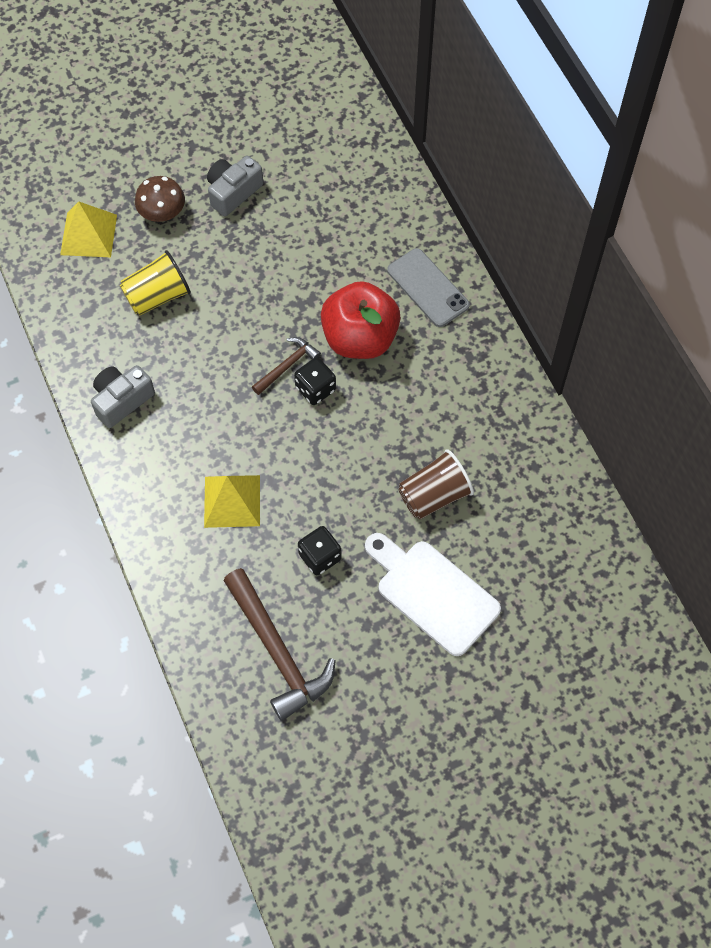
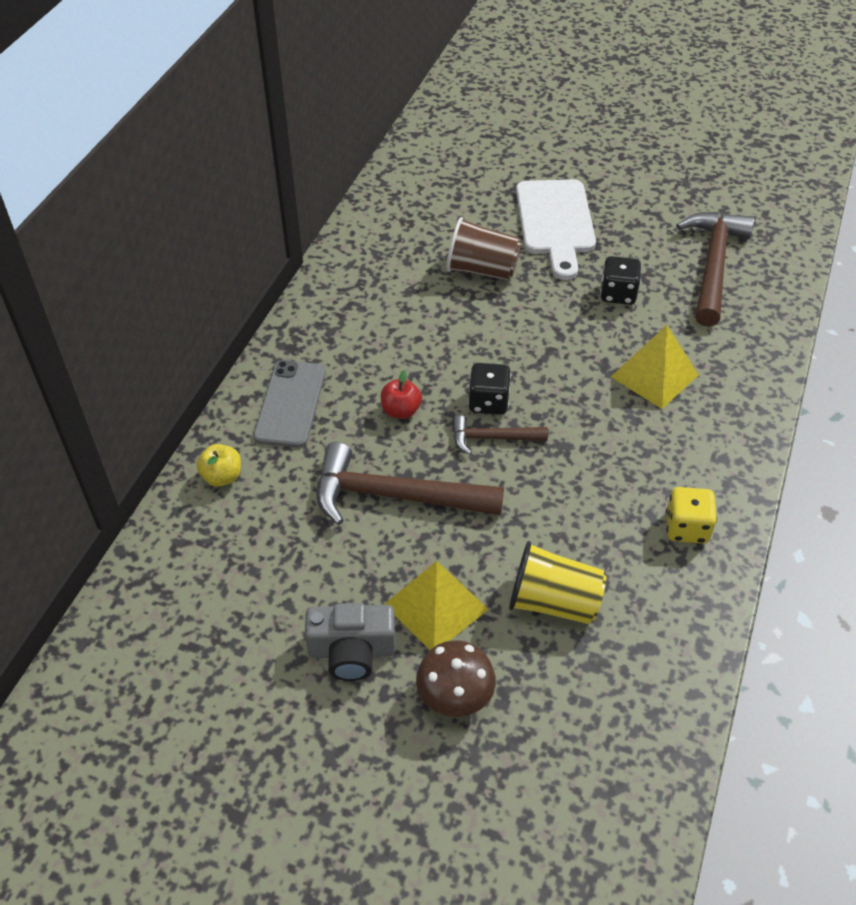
camera: 135 degrees left, 15 degrees down
(89, 234) = (567, 744): yellow pyramid -> yellow pyramid (436, 606)
(122, 400) = (686, 528): grey camera -> yellow dice
(301, 284) = (396, 496): none -> brown hammer
(360, 338) = (401, 411): red apple -> red apple, size x0.43
(406, 217) = (222, 477): none -> yellow apple

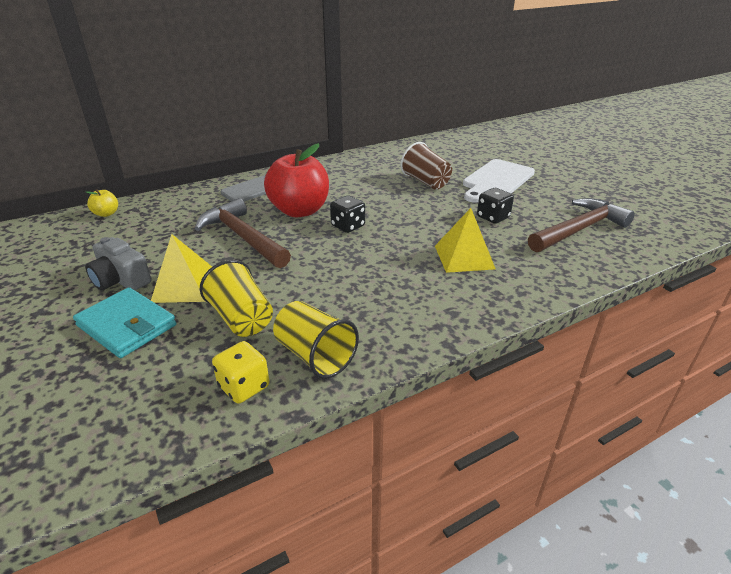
camera: 40 degrees right, 15 degrees down
(222, 477) = (188, 198): yellow apple -> yellow apple (106, 214)
(401, 411) = (299, 211): red apple -> red apple, size x2.33
(455, 695) = (127, 325): brown mushroom -> turquoise wallet
(493, 438) = (326, 239): brown hammer -> none
(671, 592) = (315, 355): none -> yellow cup
(686, 528) = (375, 331): yellow dice -> yellow dice (244, 386)

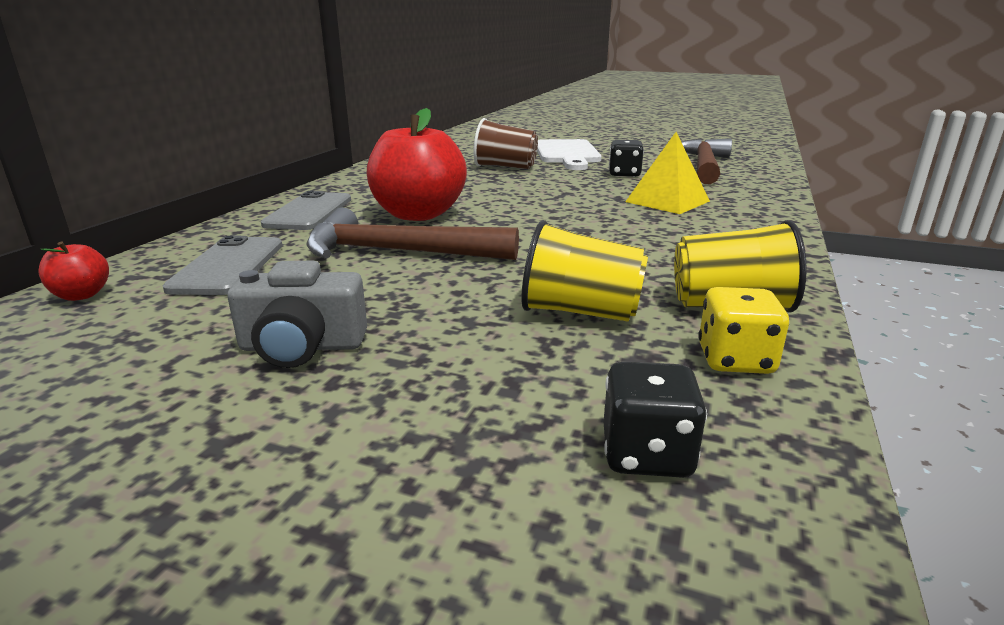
camera: 40 degrees left, 10 degrees down
(106, 214) = (81, 295): yellow apple -> red apple
(127, 325) = (439, 383): turquoise wallet -> none
(170, 217) = (228, 266): none -> grey phone
(185, 285) = (427, 315): yellow pyramid -> none
(348, 226) = (506, 211): black dice -> black dice (646, 454)

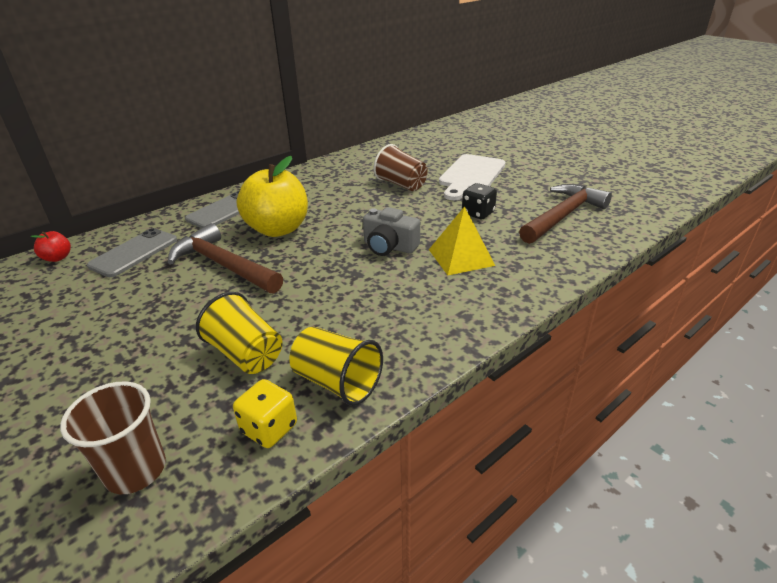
camera: 30 degrees right, 10 degrees up
(302, 347) = (95, 330): grey camera -> grey camera (389, 246)
(418, 215) = (278, 229): red apple -> yellow apple
(646, 454) = (135, 470): black dice -> brown cup

